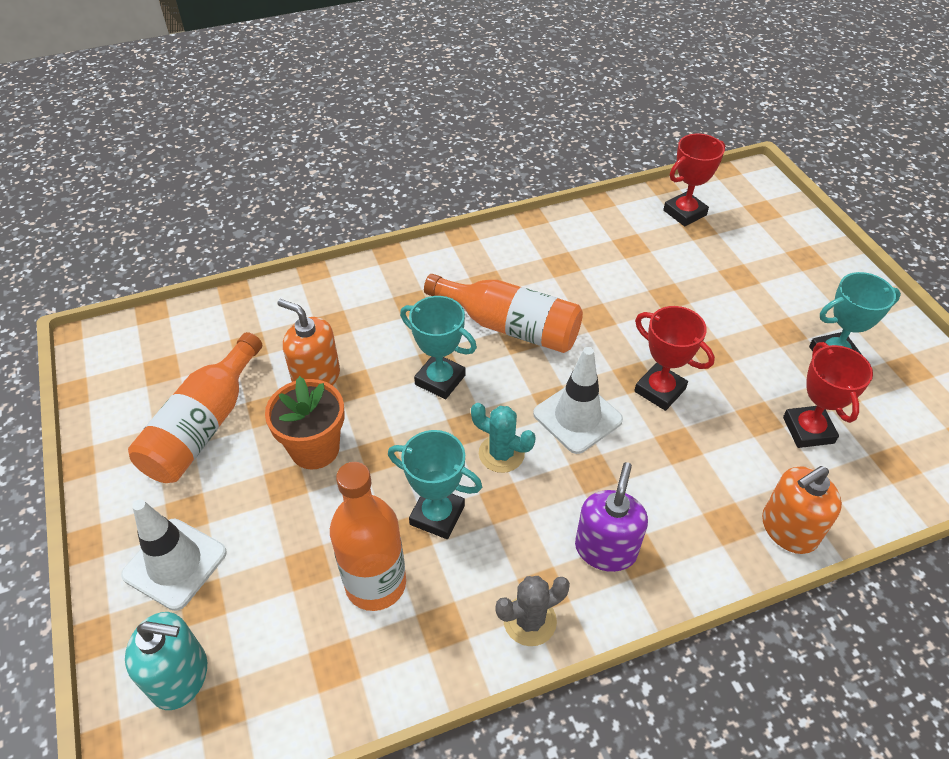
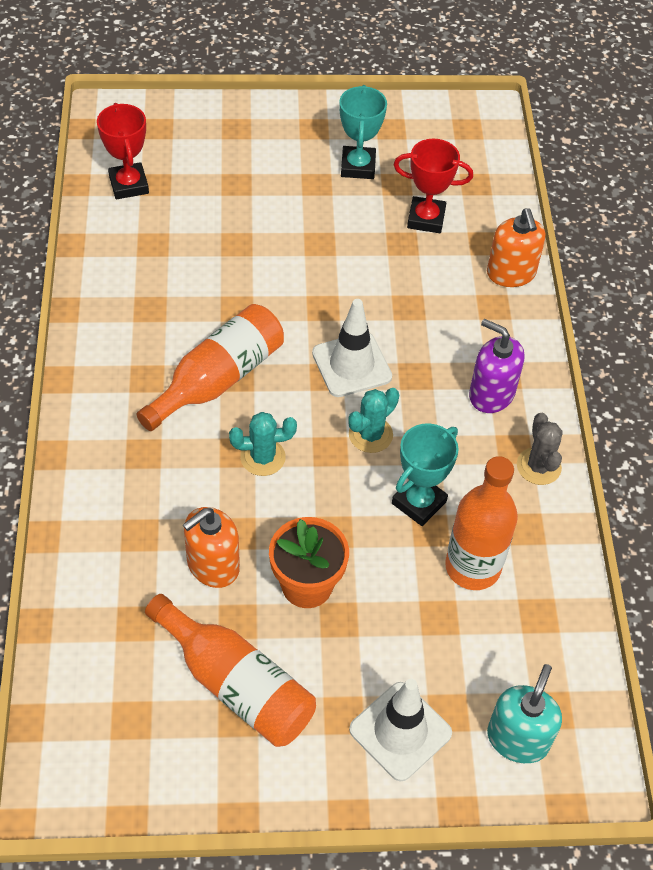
camera: 75 degrees left, 5 degrees up
(440, 380) = (263, 457): turquoise trophy -> turquoise cactus
(659, 390) = (346, 296): red trophy -> none

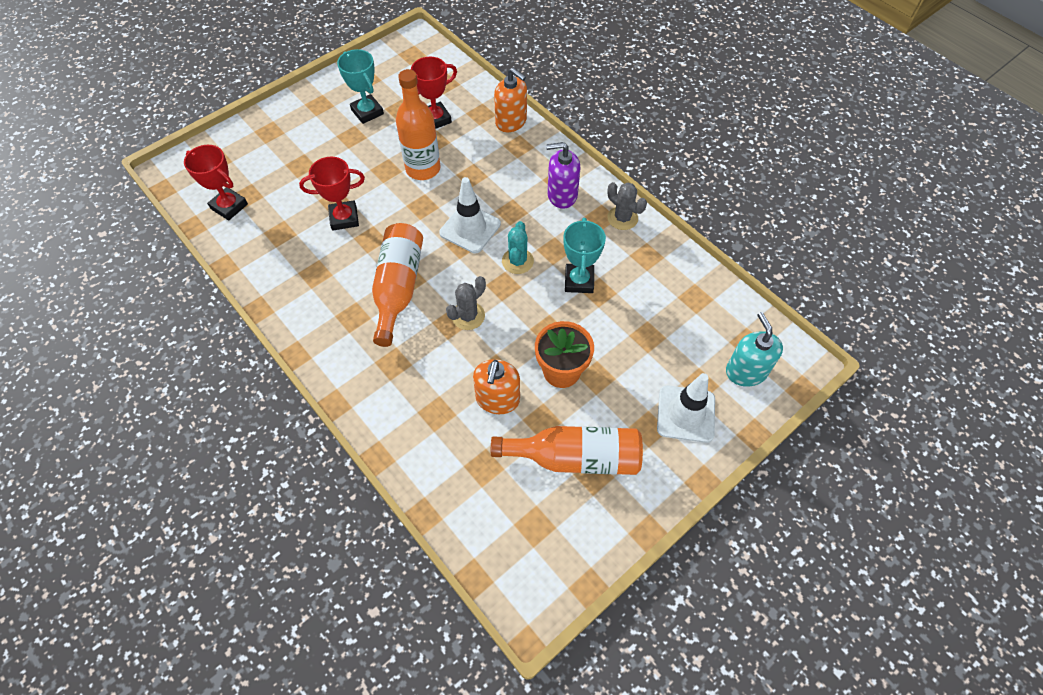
camera: 35 degrees left, 5 degrees up
(230, 269) = (344, 218): none -> red trophy
(263, 457) = (468, 316): turquoise cactus -> grey cactus
(472, 567) = (639, 296): orange bottle -> orange bottle (423, 169)

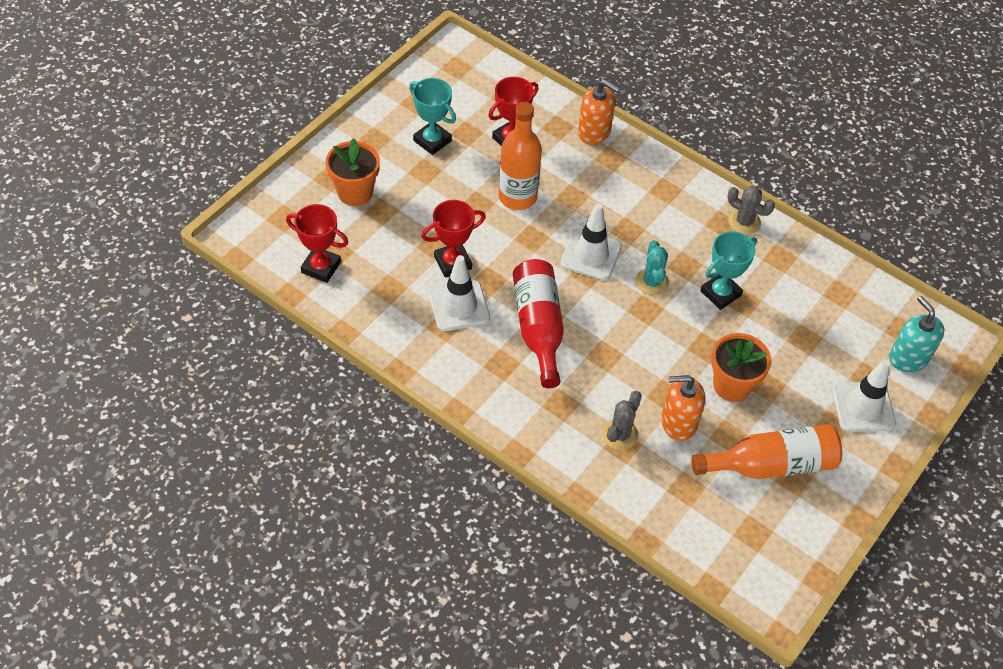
camera: 15 degrees left, 5 degrees down
(284, 146) = (355, 192): none -> orange flower pot
(334, 257) = (459, 306): none -> white traffic cone
(398, 288) = (538, 328): orange bottle -> red bottle
(468, 316) = (620, 345): grey cactus -> grey cactus (619, 434)
(497, 399) = (678, 422): orange soap dispenser -> orange soap dispenser turned 90 degrees clockwise
(562, 195) = (674, 206): purple soap dispenser -> none
(579, 281) = (720, 293): turquoise trophy -> turquoise trophy turned 60 degrees clockwise

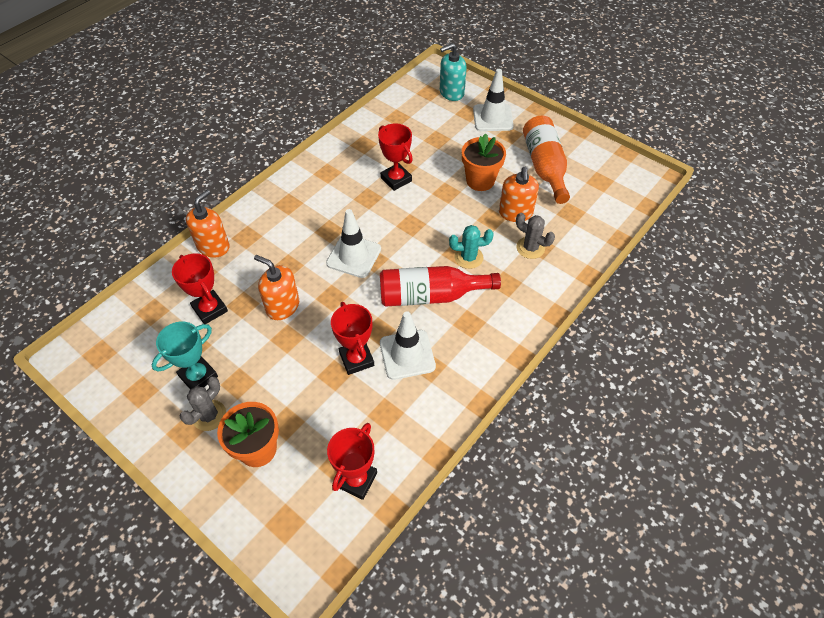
camera: 85 degrees left, 0 degrees up
(517, 197) = (282, 306): orange bottle -> orange soap dispenser
(652, 282) = (384, 219): turquoise cactus -> turquoise cactus (468, 257)
(720, 293) = (396, 179): turquoise trophy -> red trophy
(744, 222) = (327, 160): grey cactus -> grey cactus (209, 415)

